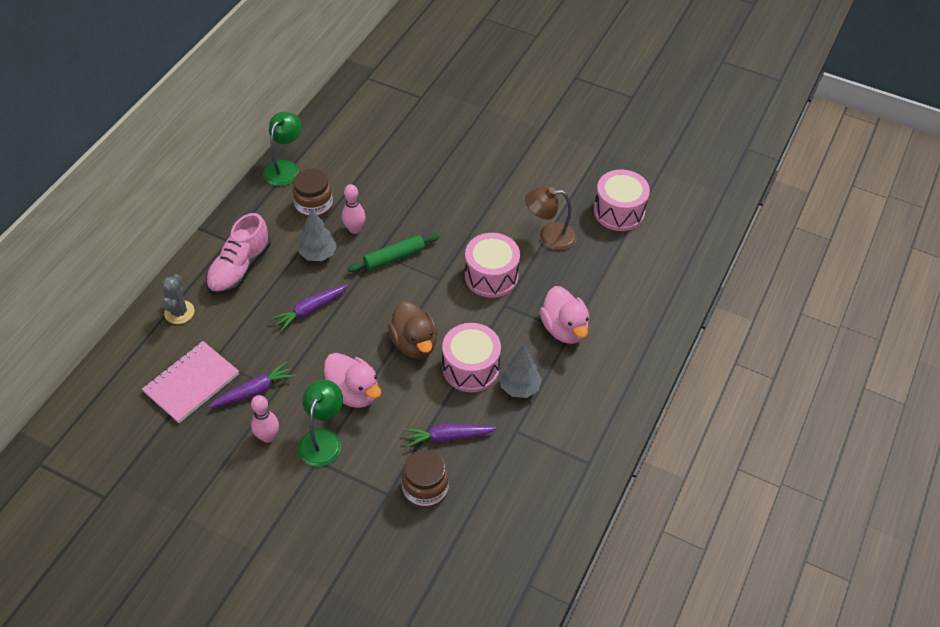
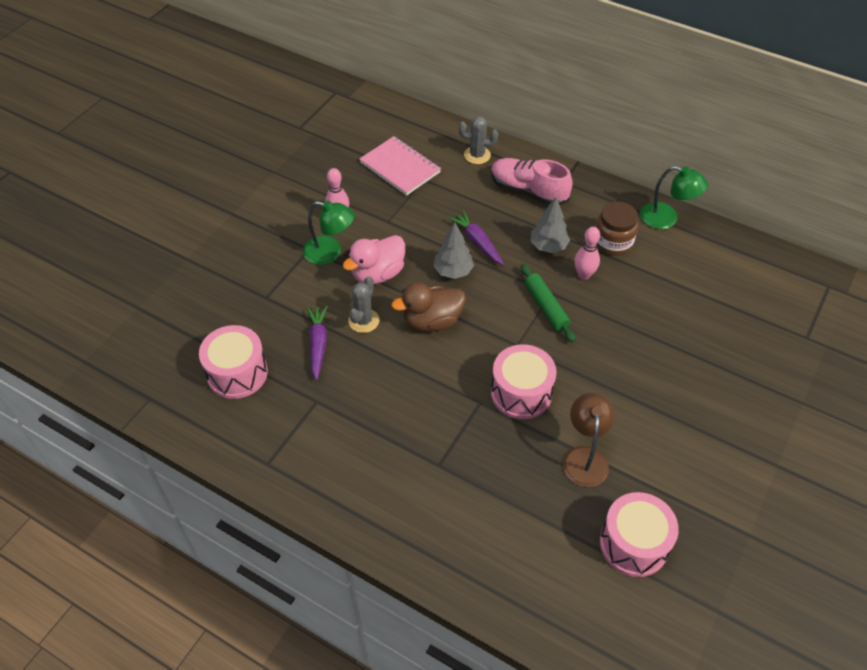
camera: 95 degrees right, 0 degrees up
(254, 391) = (387, 206): purple carrot -> none
(416, 400) = (363, 321): none -> grey cactus
(425, 489) = (264, 325): brown jar -> none
(471, 368) = (397, 367): pink drum -> pink drum (237, 373)
(519, 387) = (369, 408): grey tree -> grey tree (453, 271)
(564, 329) = (443, 459): pink duck -> none

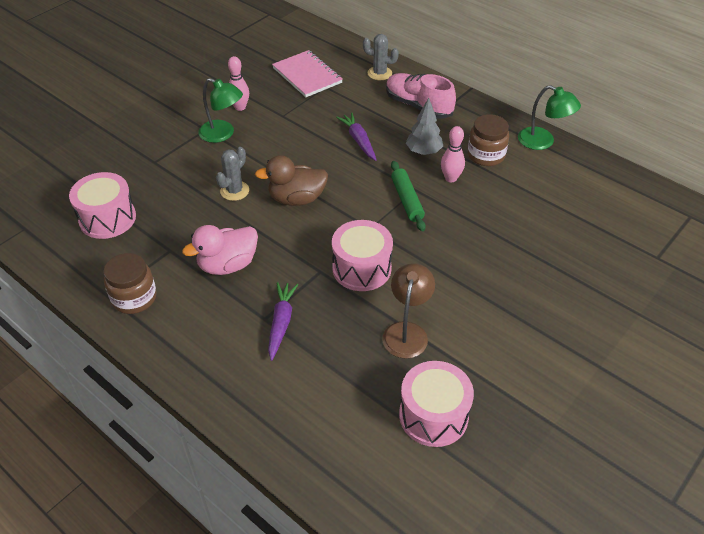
camera: 10 degrees right, 5 degrees down
(296, 462) = (134, 298): none -> brown jar
(318, 344) = (187, 204): purple carrot -> purple carrot (281, 323)
(378, 274) = (260, 155): pink duck -> pink duck (228, 265)
(453, 271) = (329, 161): grey tree -> none

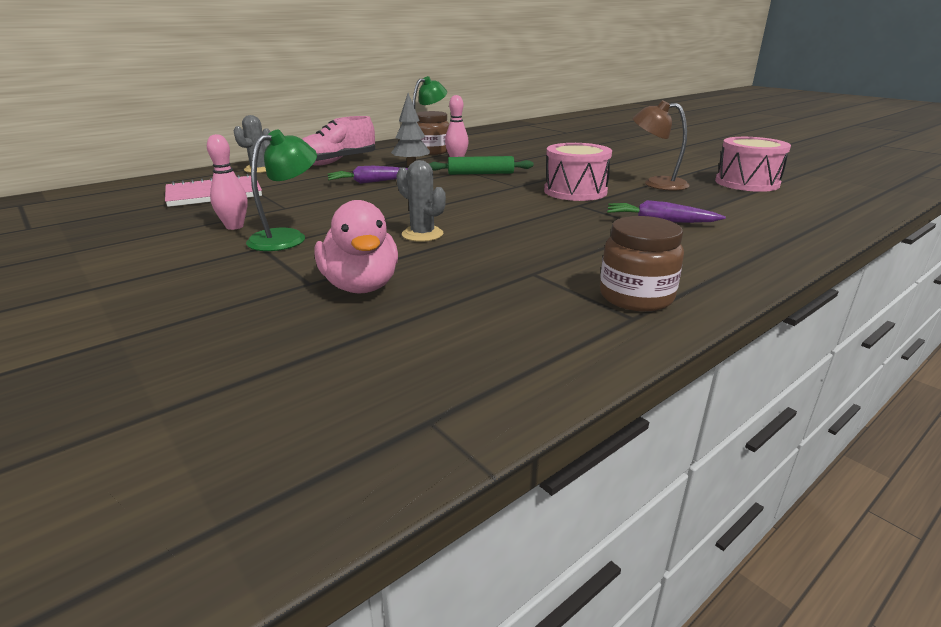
camera: 80 degrees left, 20 degrees down
(107, 218) = (439, 321): pink drum -> none
(228, 265) = (566, 241): pink duck -> pink duck (361, 286)
(296, 199) = (456, 208): brown duck -> none

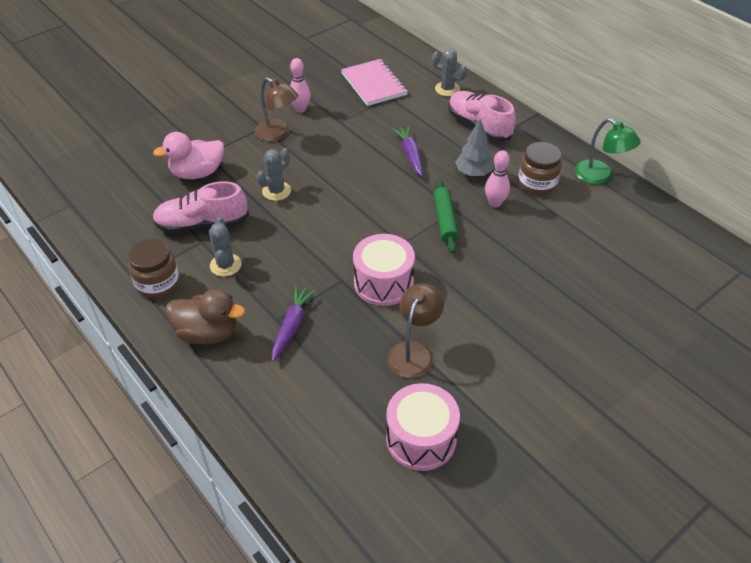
camera: 90 degrees right, 20 degrees up
(287, 237) = (278, 134): green lamp -> brown lamp
(494, 275) = (202, 224): none -> pink shoe
(577, 256) = (225, 265): none -> grey cactus
(705, 259) = (207, 333): none -> brown duck

